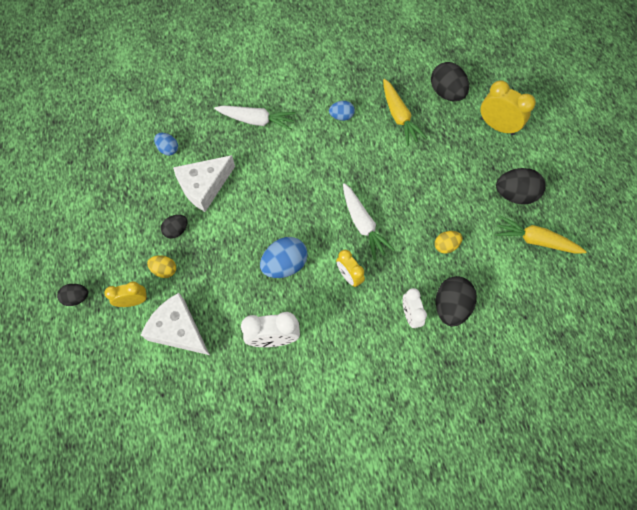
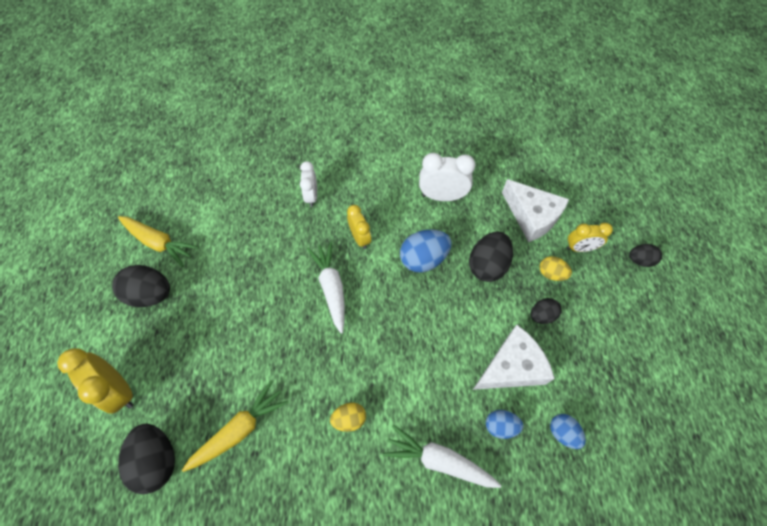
camera: 170 degrees left, 5 degrees down
(341, 116) = (318, 445): blue egg -> blue egg (500, 426)
(399, 117) = (240, 429): yellow carrot -> yellow carrot turned 60 degrees clockwise
(446, 246) = (252, 252): yellow egg -> yellow egg (349, 419)
(451, 306) = (271, 198): black egg -> black egg (487, 265)

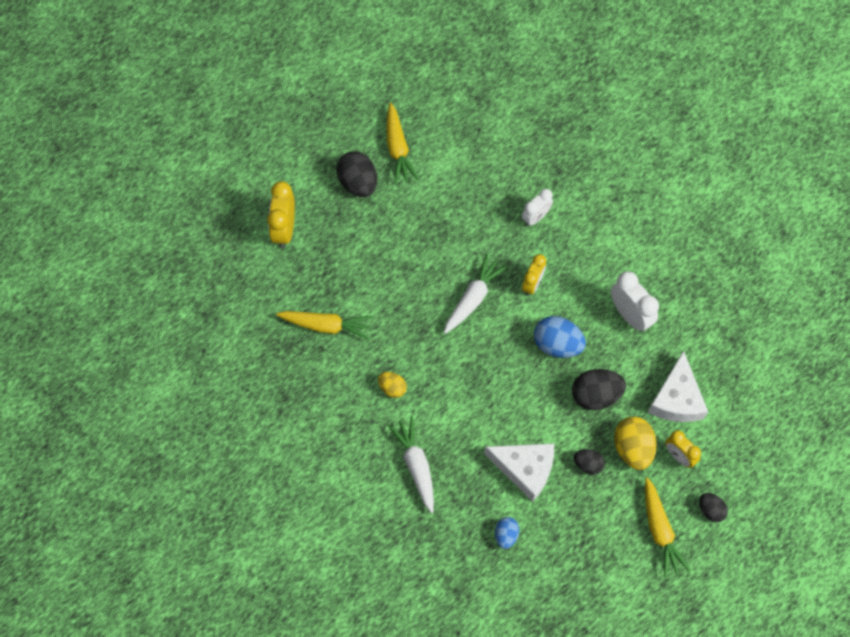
camera: 50 degrees right, 5 degrees up
(157, 460) = (268, 294): black egg -> none
(500, 426) = (474, 490): blue egg -> none
(551, 274) = (632, 448): yellow egg -> yellow egg, size x1.73
(636, 307) = (660, 531): none -> yellow carrot

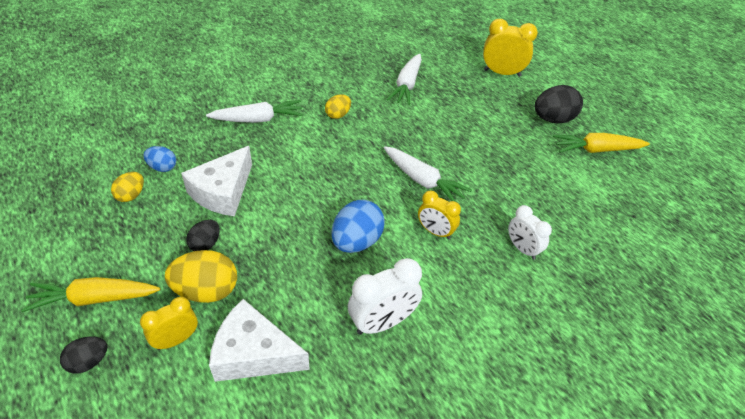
camera: 95 degrees right, 20 degrees down
(326, 326) = (406, 85): yellow carrot -> white carrot
(547, 549) = (131, 195): none -> yellow egg
(595, 395) = (285, 266): black egg -> none

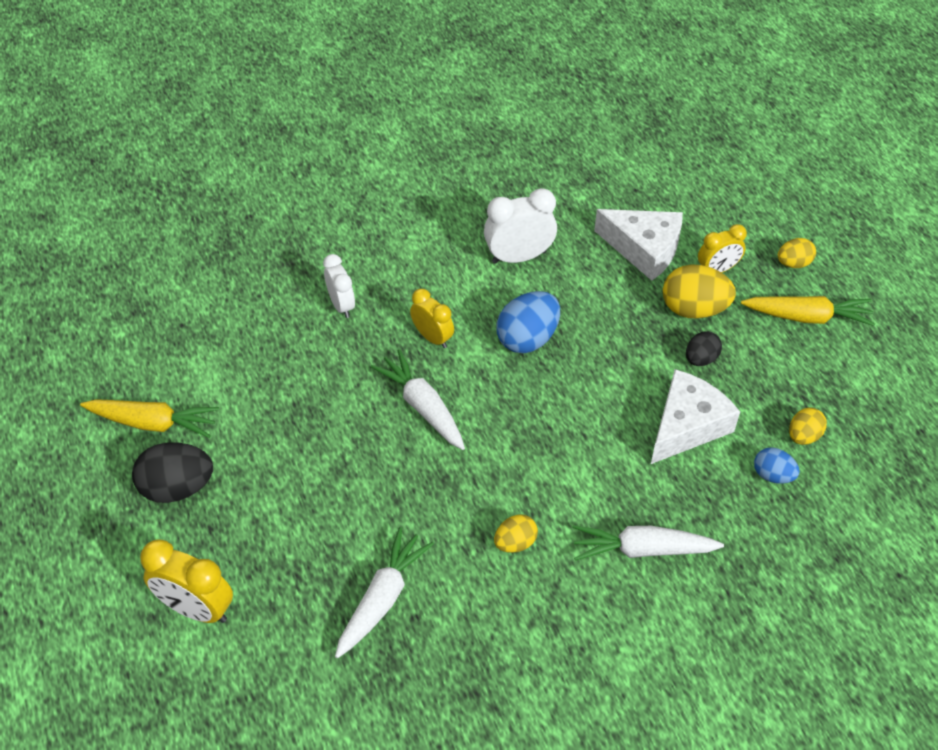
camera: 165 degrees left, 5 degrees up
(89, 362) = (793, 263): black egg -> yellow egg

